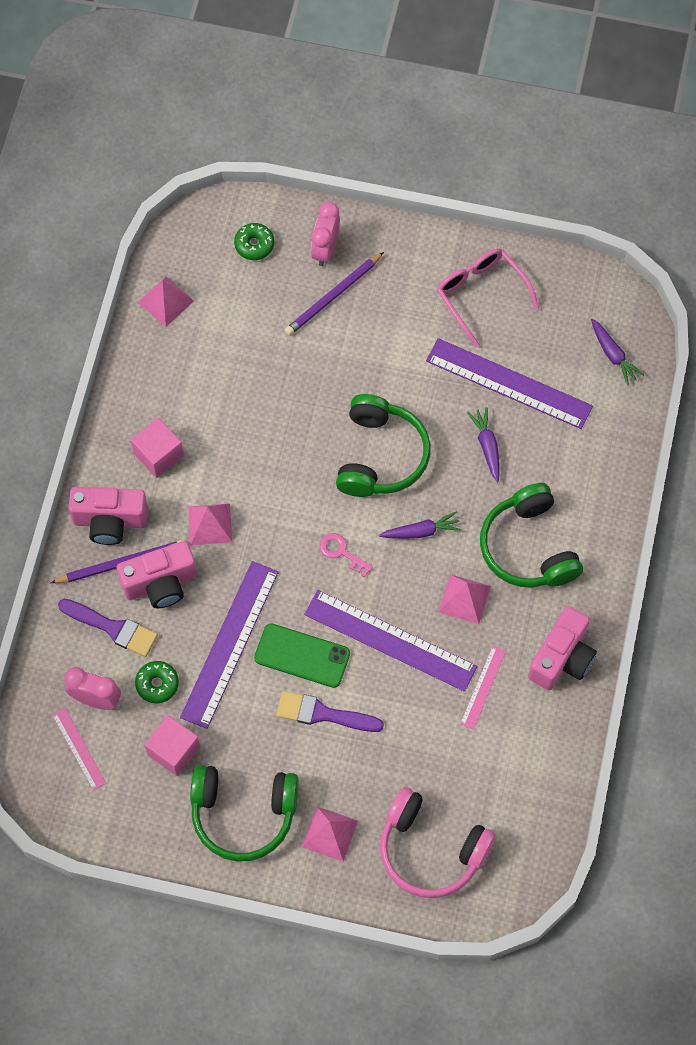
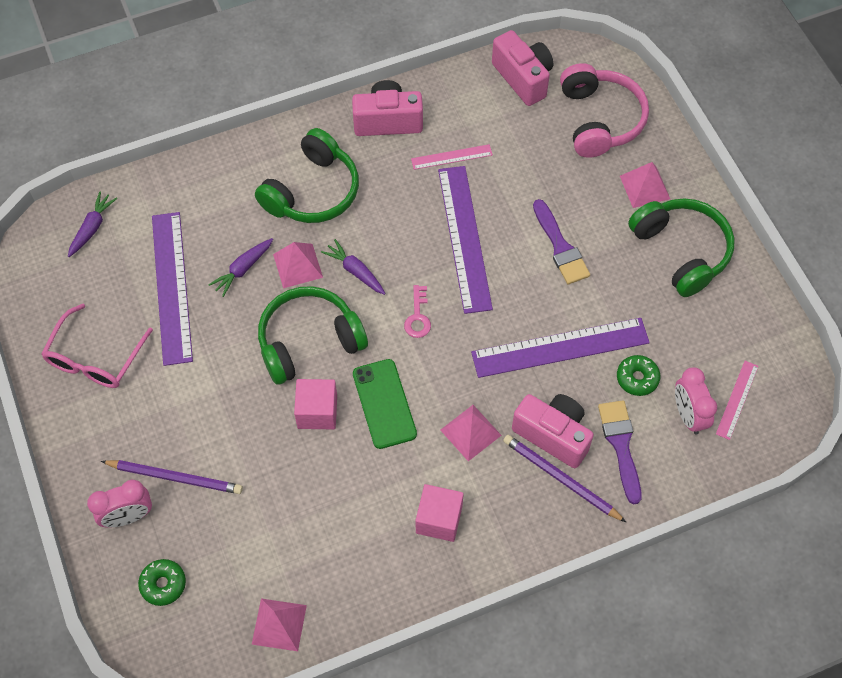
camera: 125 degrees left, 5 degrees down
(110, 521) = (531, 516): pink camera -> pink camera (523, 78)
(173, 751) = (678, 330): pink cube -> pink cube (317, 412)
(302, 655) = (527, 290): green phone -> green phone (384, 404)
(464, 599) = (390, 209): pink pyramid -> pink pyramid (298, 265)

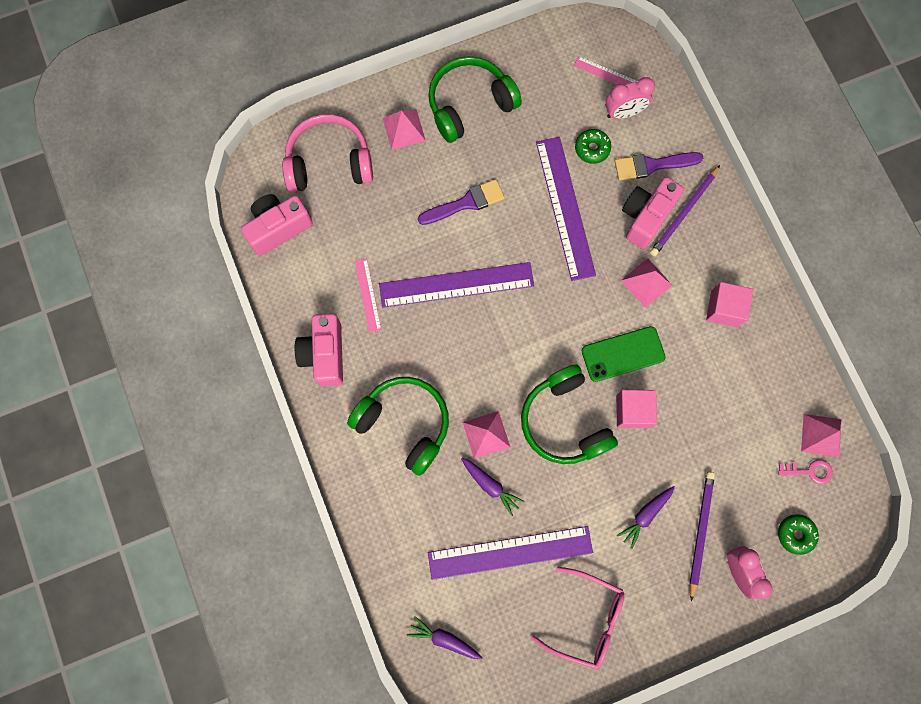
camera: 90 degrees left, 15 degrees up
(355, 271) = (492, 381): purple carrot -> purple carrot (645, 515)
(418, 316) = (537, 326): pink key -> pink key (809, 471)

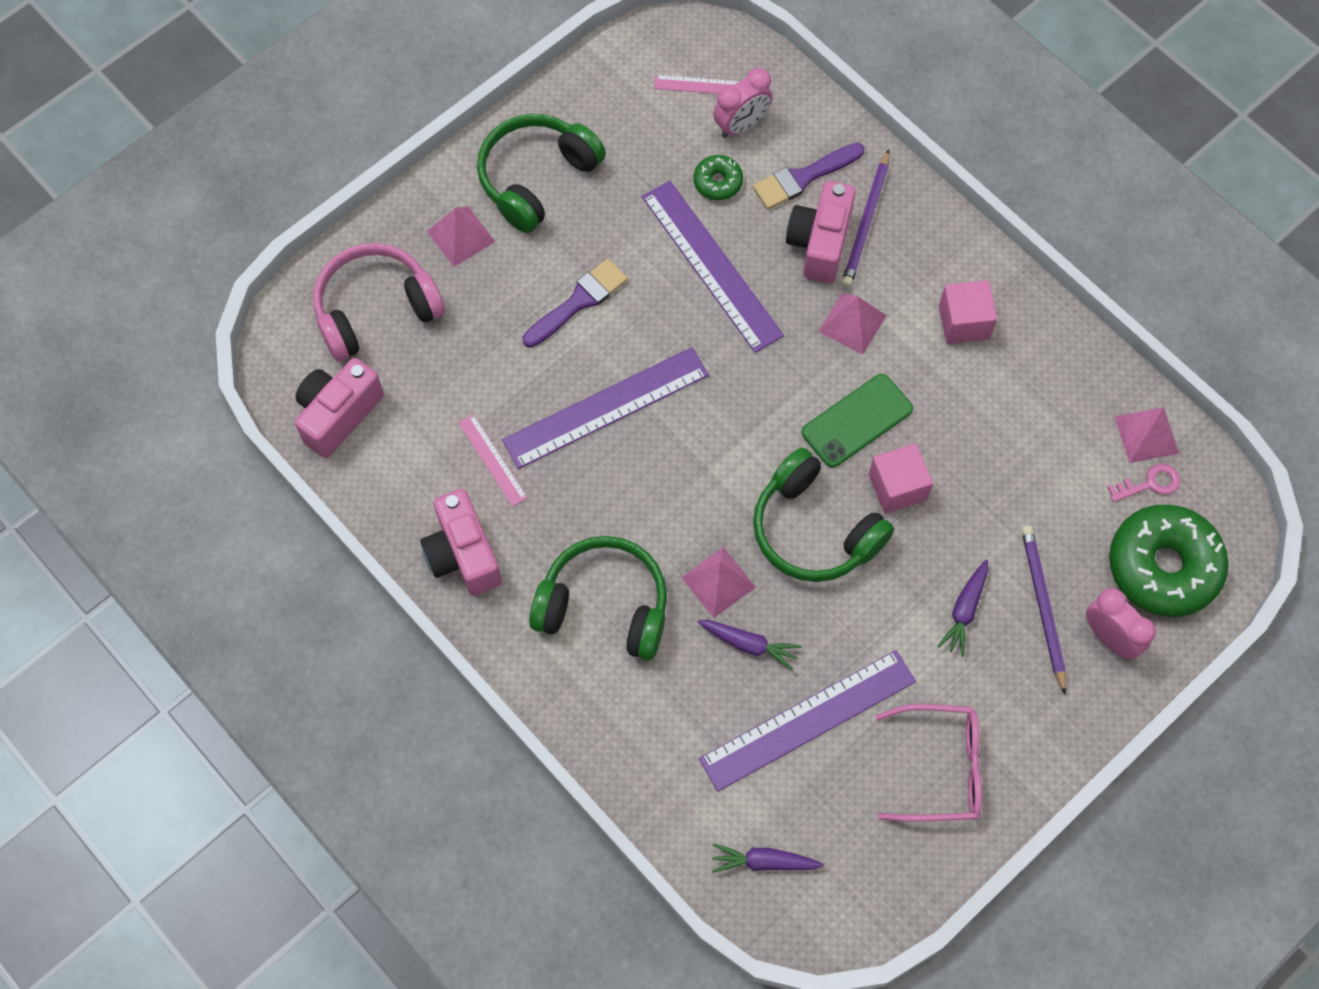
camera: 20 degrees left, 10 degrees down
(795, 534) = (1163, 566): green donut -> green donut, size x2.15

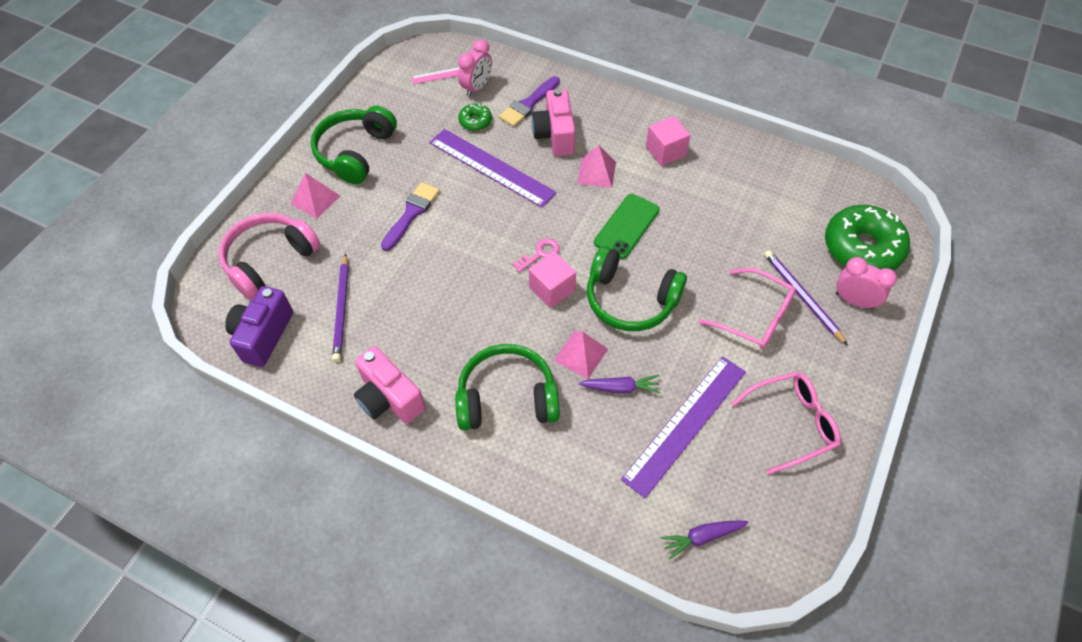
camera: 20 degrees left, 10 degrees down
(338, 415) = (263, 335): pink camera -> purple camera
(492, 460) = (388, 328): pink ruler -> none
(606, 408) = (456, 270): purple ruler -> none
(866, 222) = (578, 116): purple pencil -> purple pencil (342, 309)
(897, 487) = (672, 256): pink cube -> pink cube (552, 289)
(964, 611) = (754, 316): purple carrot -> pink glasses
(1146, 434) = (809, 178): pink pyramid -> none
(1149, 483) = (826, 204): pink key -> pink key (540, 254)

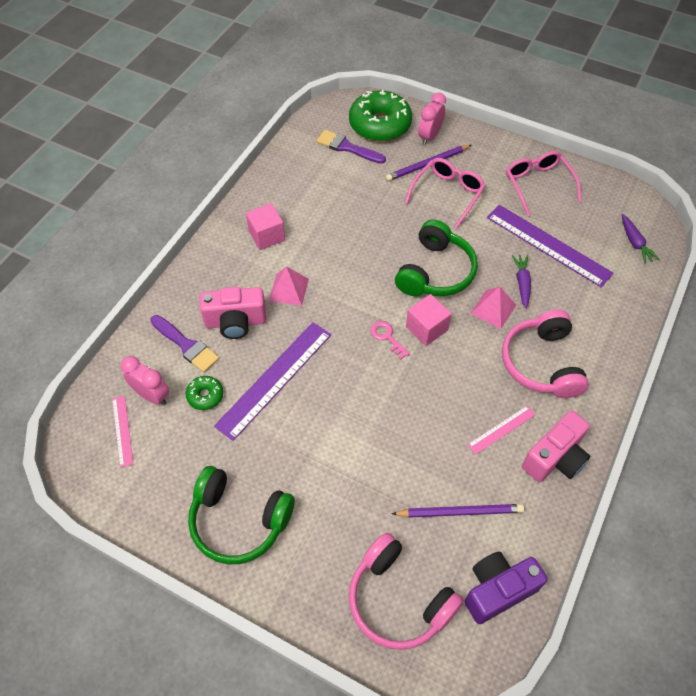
camera: 90 degrees left, 0 degrees up
(263, 335) = (497, 590): purple camera -> purple camera turned 135 degrees clockwise
(315, 199) = (309, 559): pink pyramid -> none
(411, 213) = (334, 453): purple brush -> purple brush (347, 147)
(426, 351) = (501, 429): none -> pink ruler
(507, 398) = (541, 363): green headphones -> pink headphones
(626, 226) = (355, 270): green phone -> none

